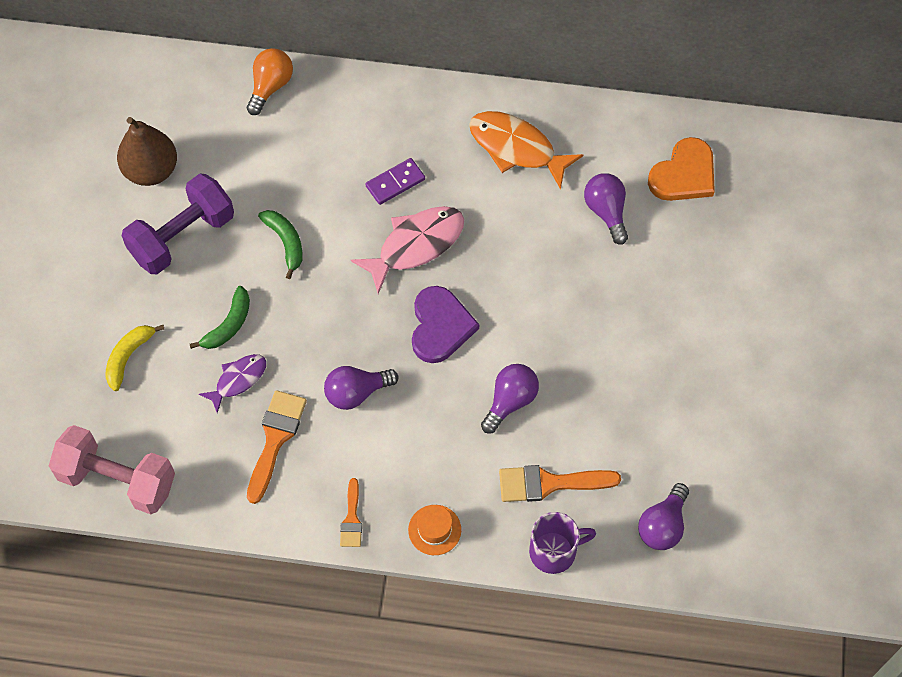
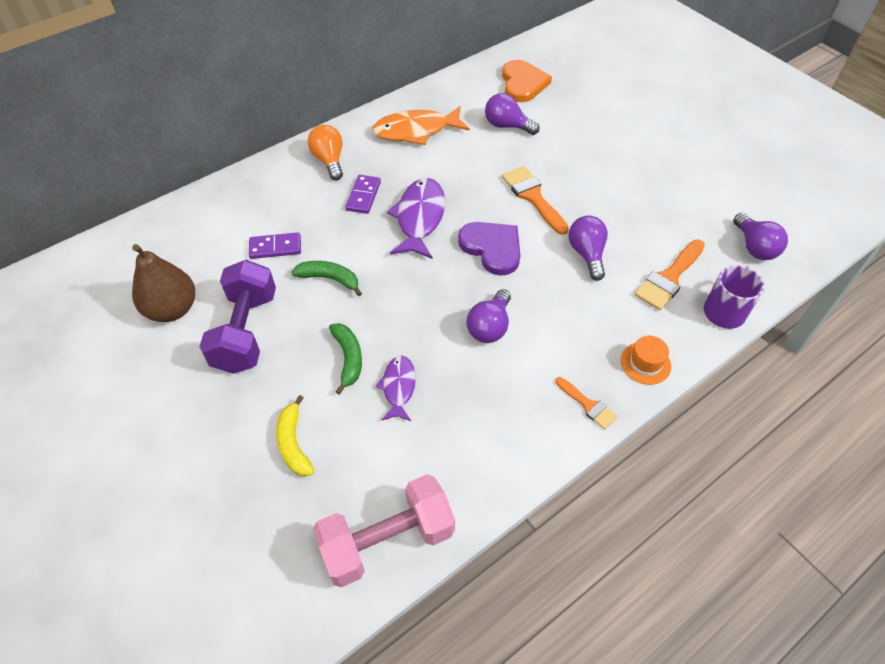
camera: 45 degrees left, 10 degrees down
(270, 86) = (211, 203): orange light bulb -> orange light bulb (329, 160)
(275, 176) = (275, 247): none -> purple domino
(275, 439) = (472, 401): orange brush -> orange brush (532, 197)
(416, 245) = (419, 218): pink fish -> purple fish

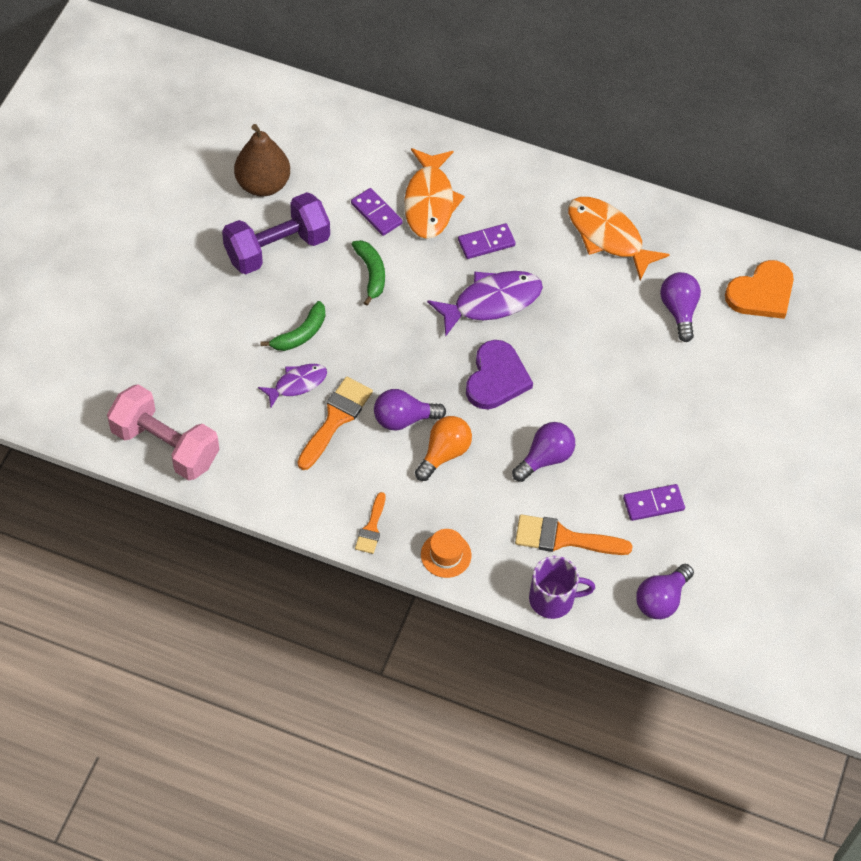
camera: 55 degrees right, 5 degrees up
(293, 443) = (202, 342): yellow banana -> none
(296, 210) = (429, 202): none -> orange fish
(329, 160) = (511, 189): orange light bulb -> orange light bulb (444, 453)
(532, 197) = (589, 380): orange brush -> orange brush (336, 419)
(665, 212) = (653, 504): none -> purple domino

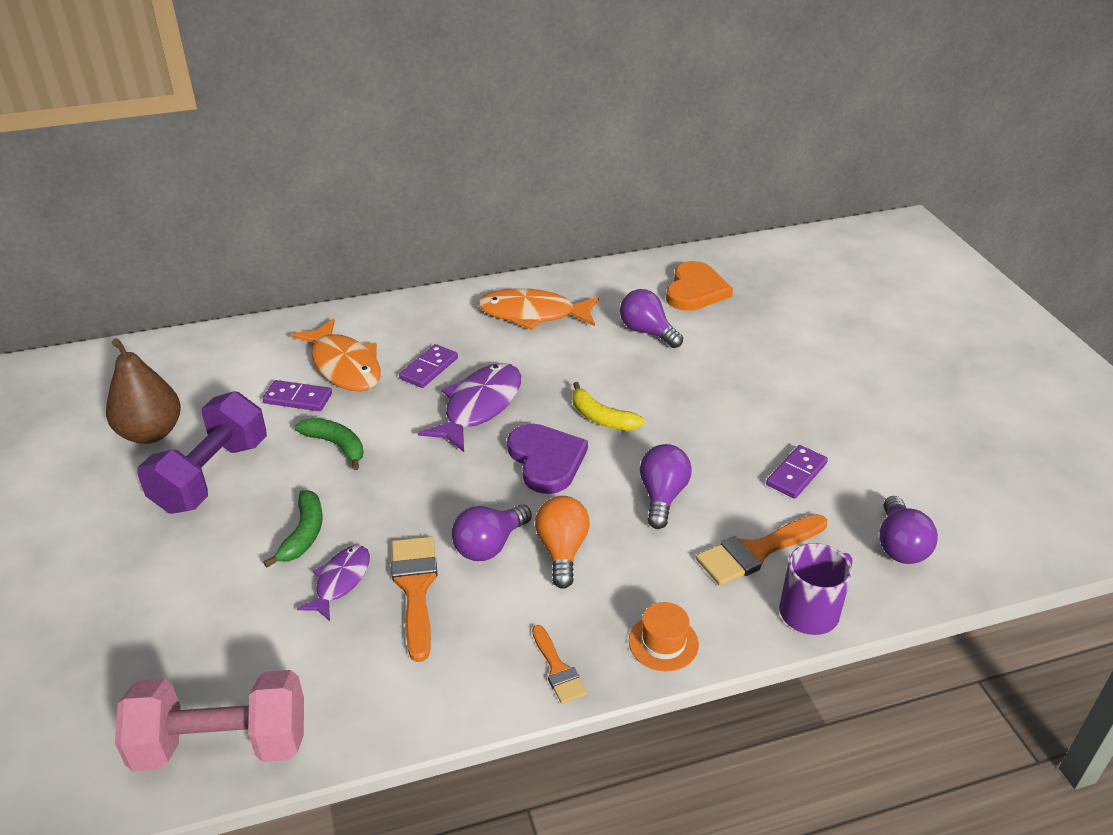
camera: 35 degrees left, 20 degrees down
(567, 368) = (601, 418): none -> yellow banana

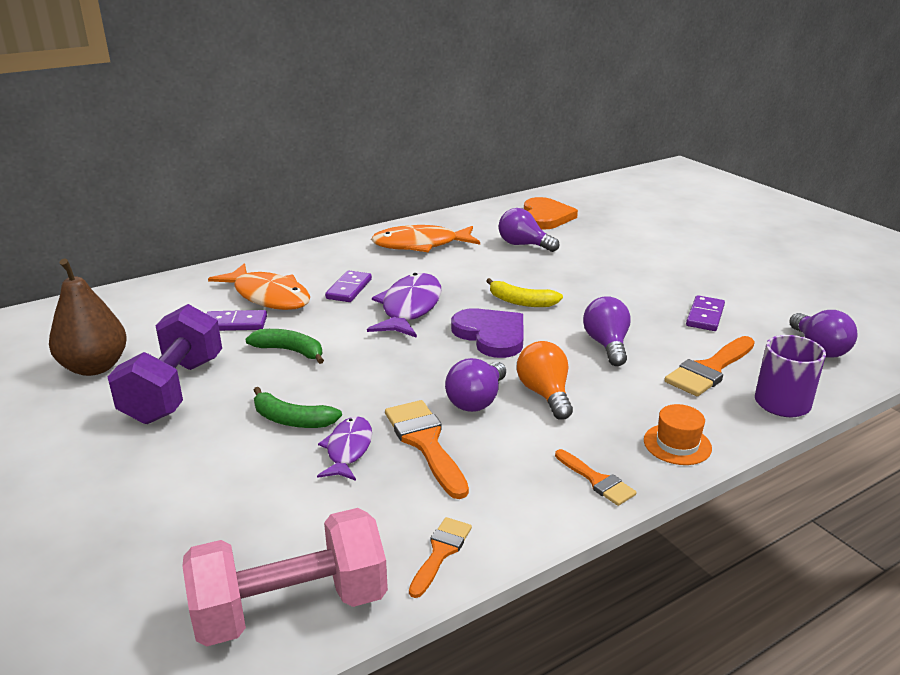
camera: 15 degrees left, 10 degrees down
(303, 534) = (292, 420): green banana -> green banana turned 120 degrees clockwise
(372, 717) = (441, 552): none -> orange brush

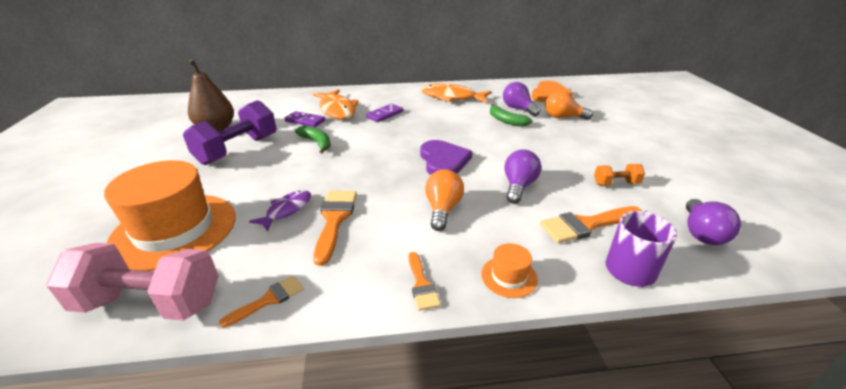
camera: 25 degrees right, 5 degrees up
(212, 519) = (174, 230): none -> orange hat
(292, 420) = (276, 183): green banana -> green banana (506, 121)
(409, 308) = (408, 133): purple fish -> none
(476, 401) = (393, 201): purple light bulb -> none
(521, 302) = (483, 144): yellow banana -> none
(587, 246) = (563, 117): none -> orange light bulb
(705, 316) = (616, 183): purple domino -> orange dumbbell

